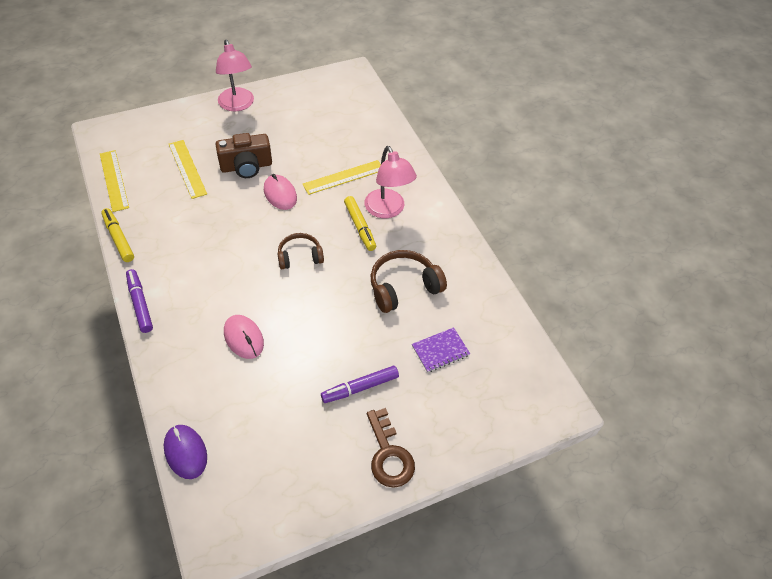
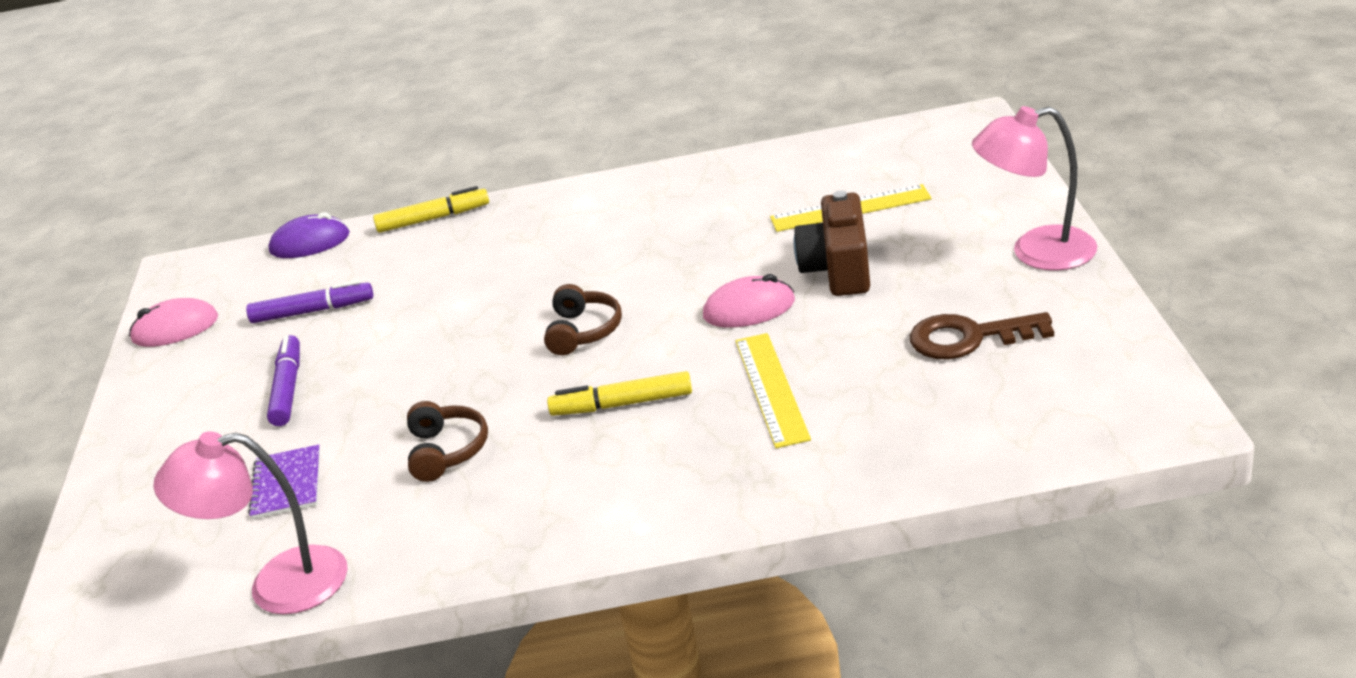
camera: 115 degrees right, 20 degrees down
(114, 180) = (840, 146): yellow ruler -> none
(119, 238) = (705, 163): yellow marker -> yellow marker (433, 219)
(140, 304) = (567, 191): purple marker -> purple marker (313, 311)
(244, 338) = (451, 279): pink mouse -> pink mouse (175, 329)
(388, 210) = (651, 445): pink lamp -> pink lamp (278, 584)
(389, 454) = (163, 411): brown key -> brown key (968, 338)
(403, 287) = (447, 451): brown headphones -> brown headphones, size x0.65

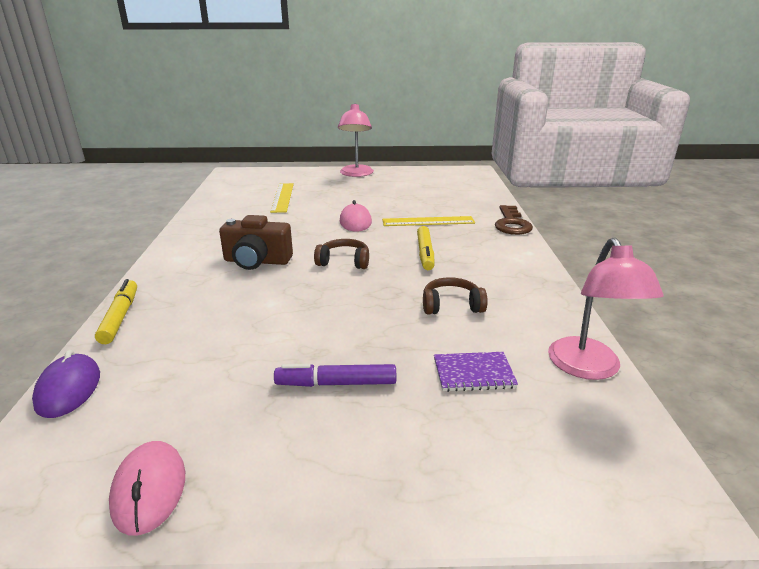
camera: 90 degrees left, 5 degrees down
(313, 311) = (213, 377): purple marker -> none
(838, 269) = (336, 203): brown camera -> brown camera (257, 261)
(968, 338) = (410, 188): brown key -> brown key (511, 224)

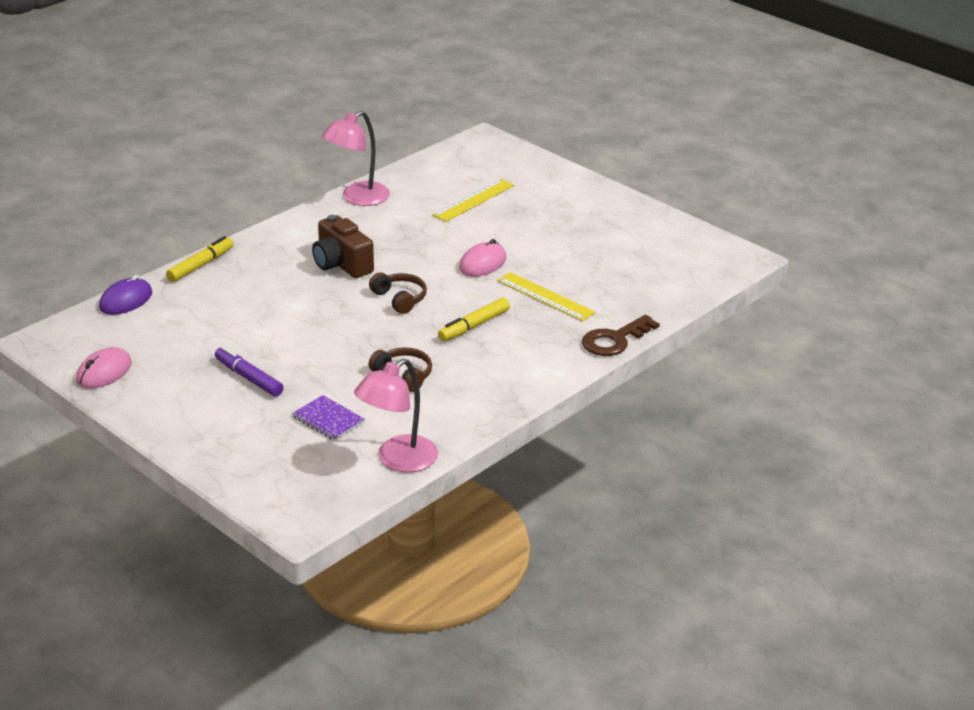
camera: 45 degrees right, 5 degrees up
(356, 174) = (602, 200): pink lamp -> pink lamp (357, 198)

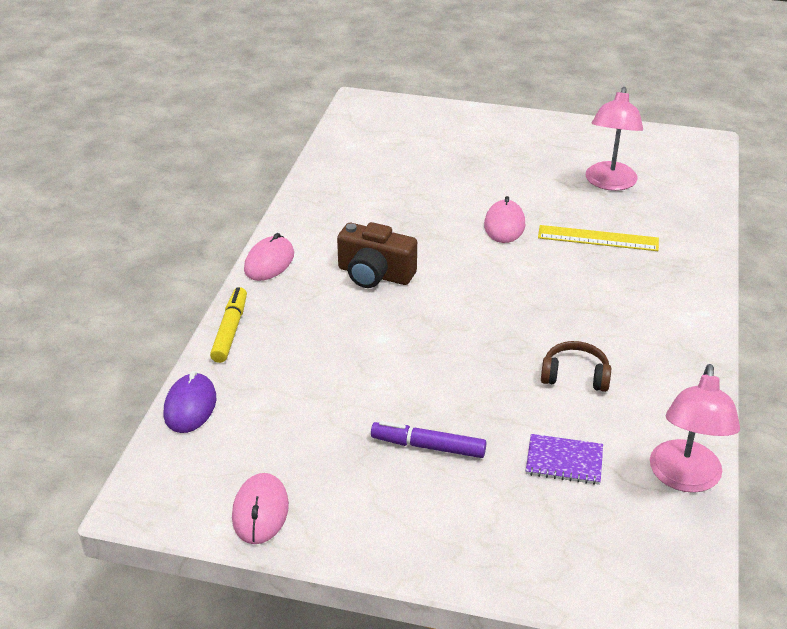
camera: 30 degrees left, 5 degrees up
(276, 231) = (269, 262): none -> pink mouse
(357, 198) = (311, 198): pink lamp -> pink lamp (609, 183)
(400, 299) = (473, 291): brown headphones -> none
(473, 200) = (421, 164): yellow ruler -> none
(474, 326) = (573, 293): yellow marker -> none
(615, 340) = (707, 259): brown key -> none

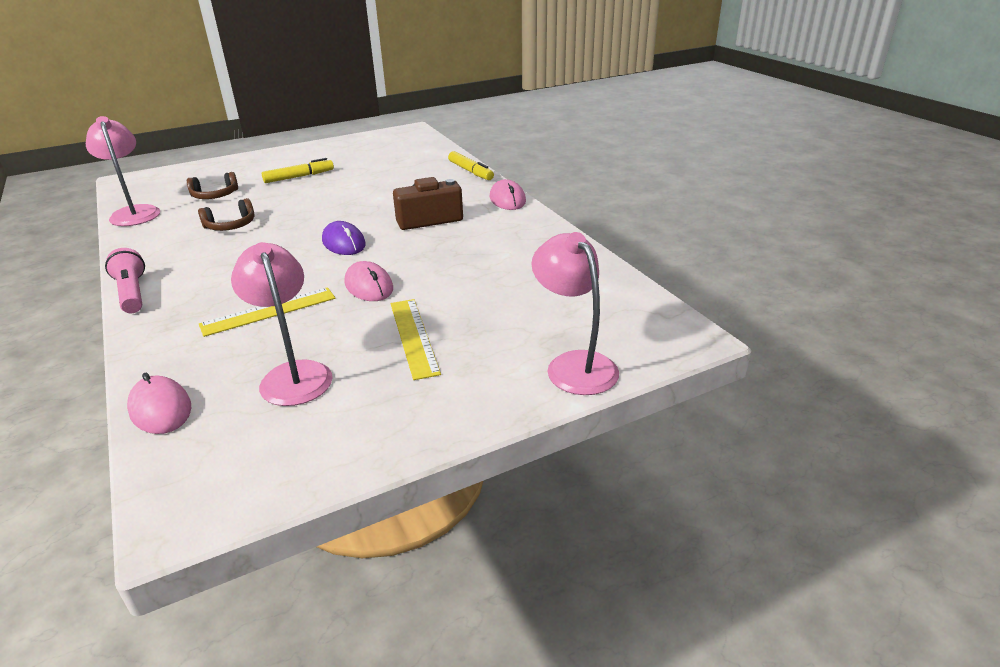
camera: 140 degrees right, 5 degrees down
(190, 406) = (440, 149): purple mouse -> purple mouse (344, 243)
(260, 511) = (356, 142): pink mouse -> pink mouse (160, 409)
(428, 446) = (299, 177): purple marker -> yellow marker
(443, 118) = (574, 364): none -> pink lamp
(513, 172) = (414, 337): none -> yellow ruler
(564, 461) = (215, 196): purple notebook -> brown headphones
(707, 315) = (132, 293): none -> pink flashlight

